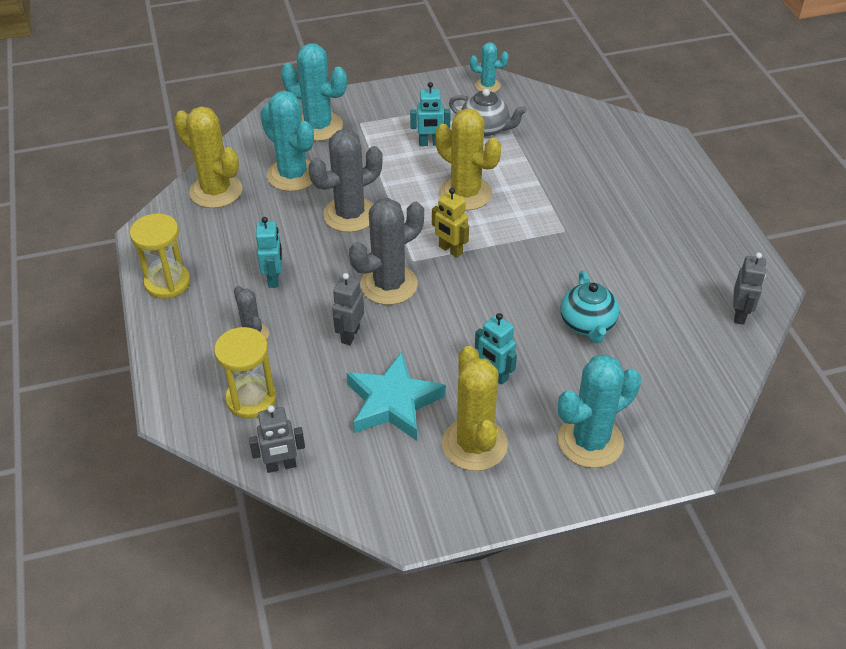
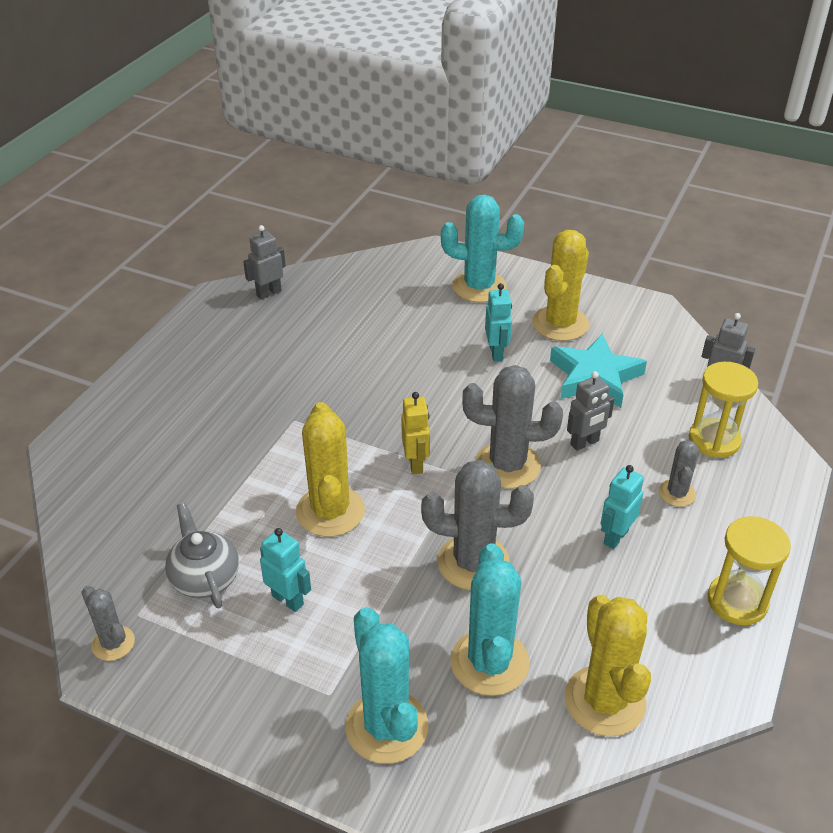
camera: 140 degrees left, 5 degrees down
(487, 86) = (113, 643): turquoise cactus -> grey cactus
(587, 324) = (383, 345): turquoise teapot -> none

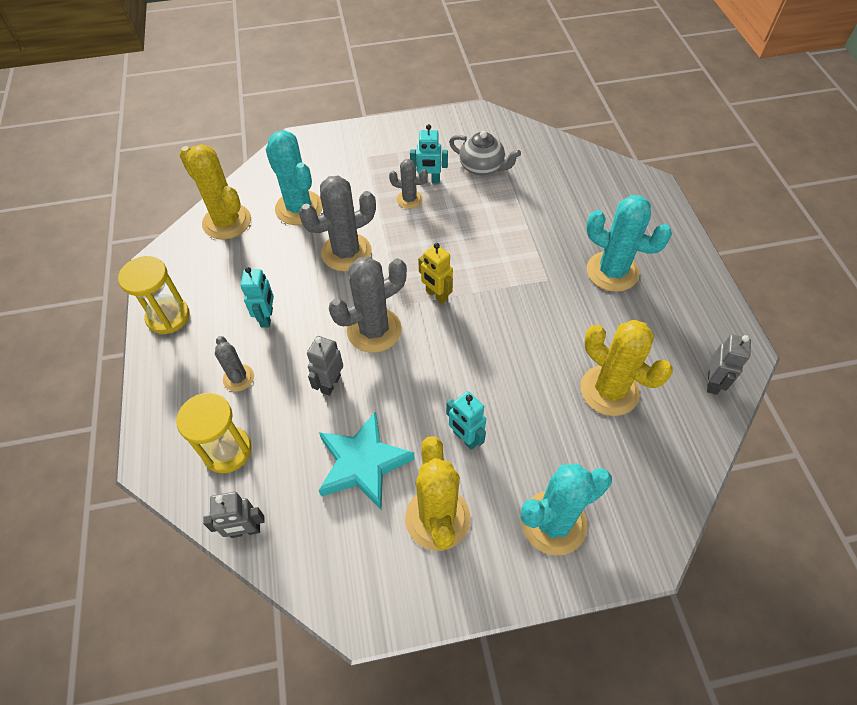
camera: 145 degrees right, 15 degrees up
(113, 643) = (488, 123): grey cactus -> grey cactus (409, 199)
(330, 511) = (457, 235): yellow cactus -> yellow cactus (609, 390)
(386, 727) = (329, 159): turquoise cactus -> turquoise cactus (612, 271)

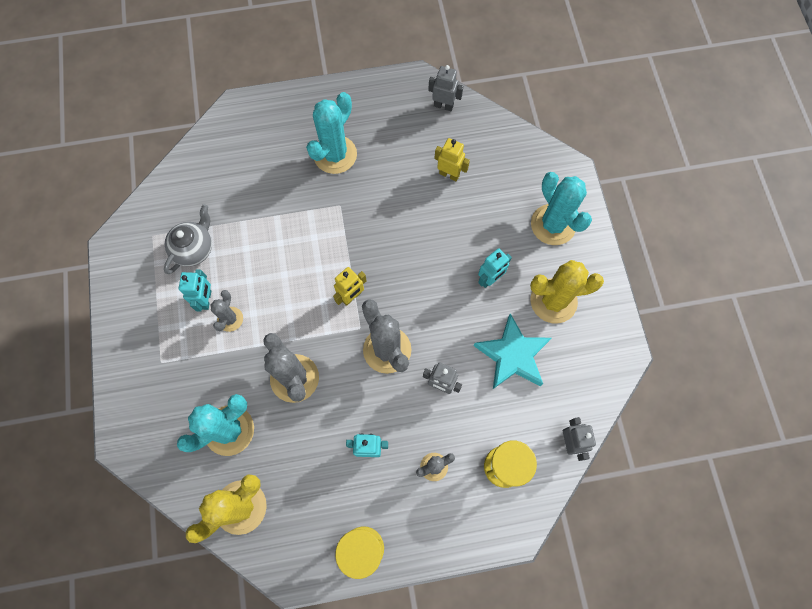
camera: 90 degrees left, 15 degrees up
(609, 390) = (449, 174): yellow cactus -> yellow robot

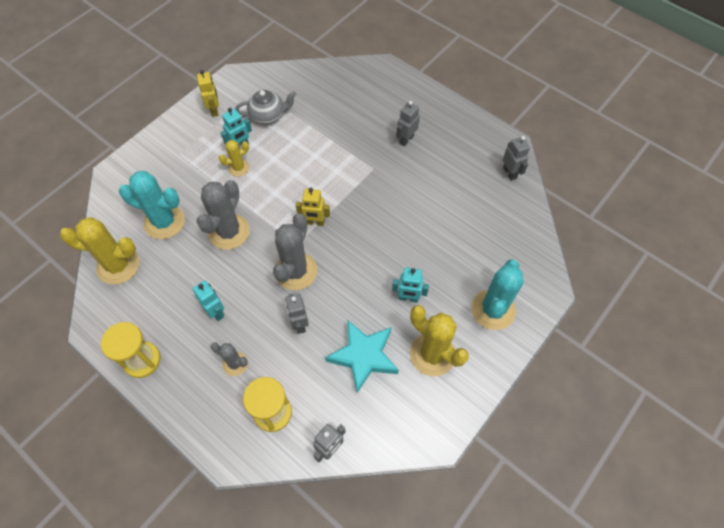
camera: 50 degrees right, 10 degrees down
(230, 319) = (238, 168): grey cactus -> yellow cactus
(335, 155) = (406, 139): turquoise cactus -> grey robot
(449, 174) = (462, 214): yellow robot -> yellow robot (214, 110)

